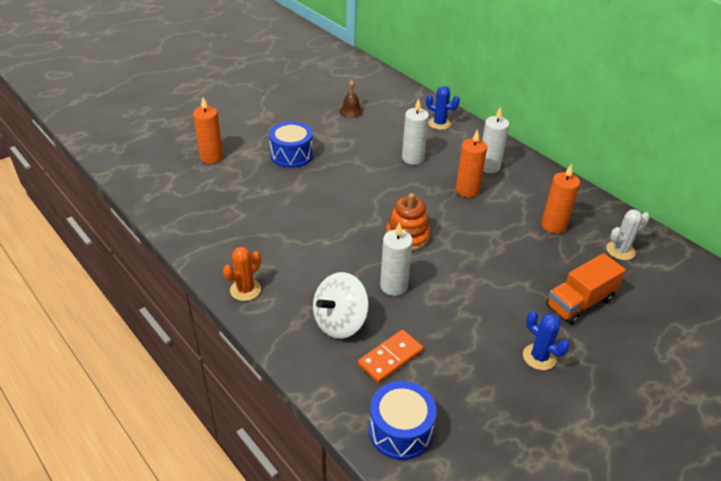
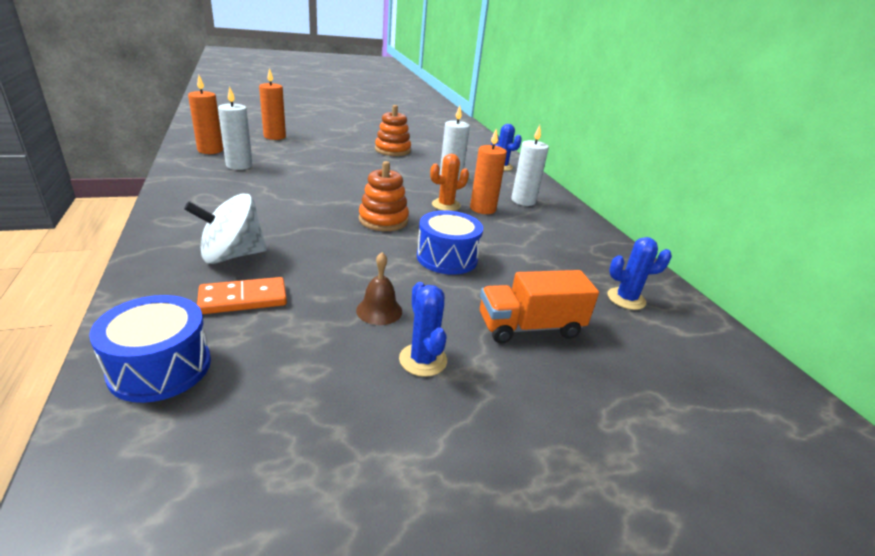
camera: 20 degrees right, 10 degrees down
(245, 290) = (180, 208): orange cactus -> orange cactus (446, 205)
(291, 155) = (342, 151): blue drum -> blue drum (447, 258)
(333, 135) = (392, 150): none -> orange stacking toy
(351, 111) = (426, 143): brown bell -> brown bell (379, 310)
(393, 286) = (324, 247): white candle -> white candle (239, 165)
(553, 225) = (556, 256): orange candle -> orange candle (210, 150)
(620, 250) = (626, 299): white cactus -> blue cactus

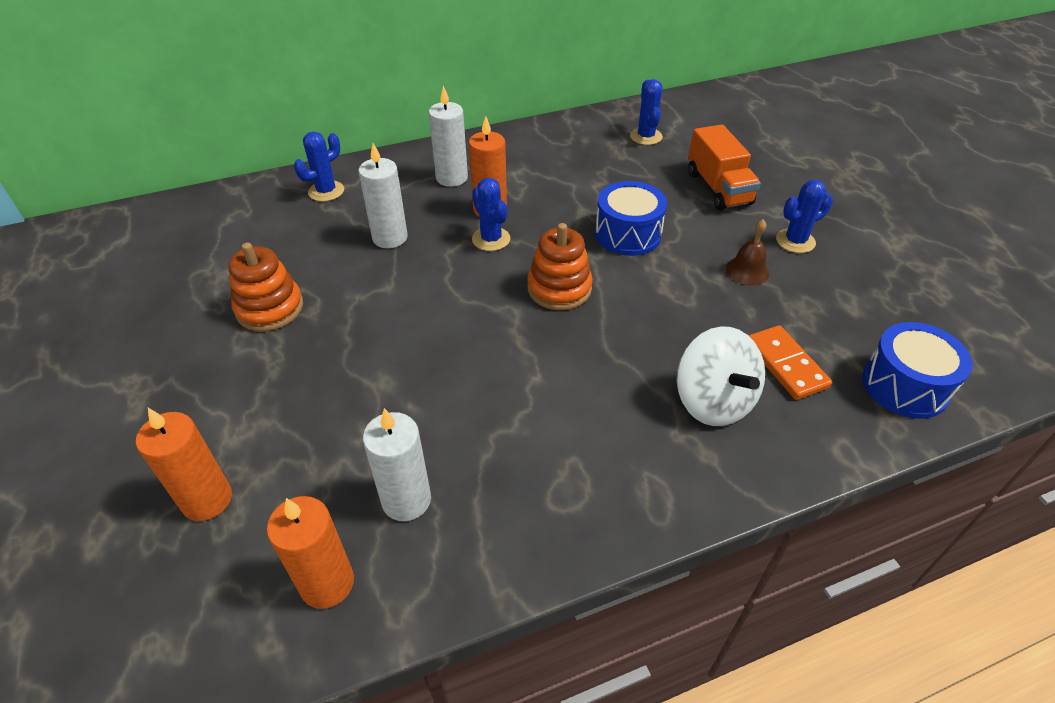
camera: 90 degrees left, 15 degrees up
(446, 205) = (491, 239): orange cactus -> blue cactus

